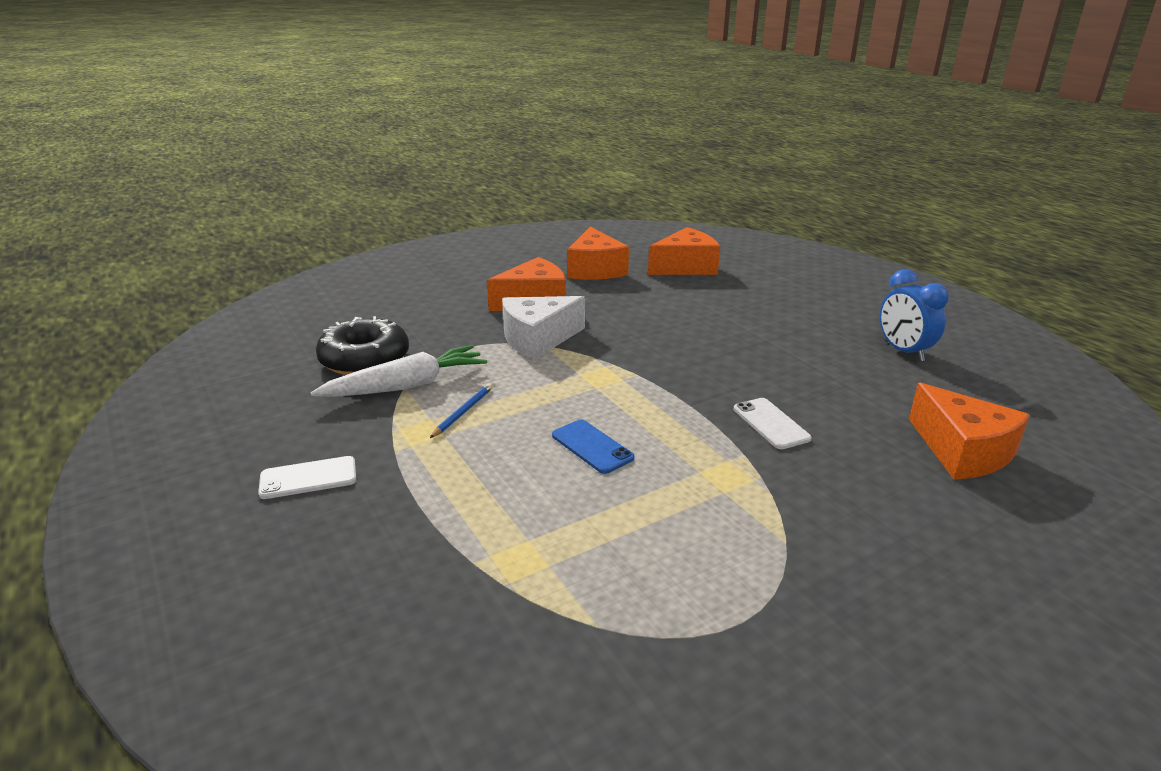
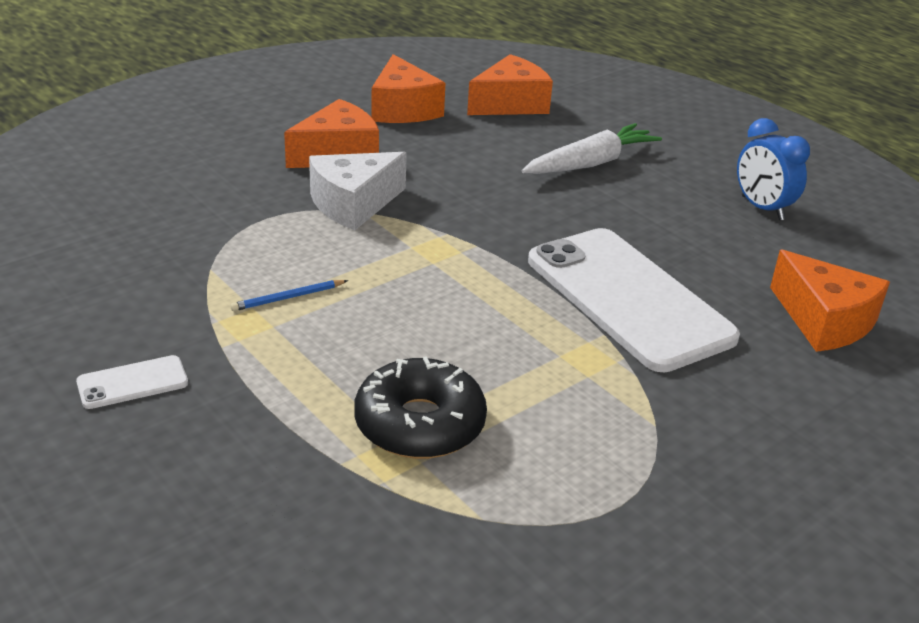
camera: 10 degrees left, 5 degrees up
(365, 359) = (152, 236): black donut -> black donut (419, 424)
(406, 386) = (213, 268): white carrot -> white carrot (590, 163)
(463, 412) = (288, 298): blue pencil -> blue pencil turned 135 degrees counterclockwise
(592, 447) = (441, 332): blue phone -> none
(771, 423) = (628, 298): white phone -> white phone, size x2.48

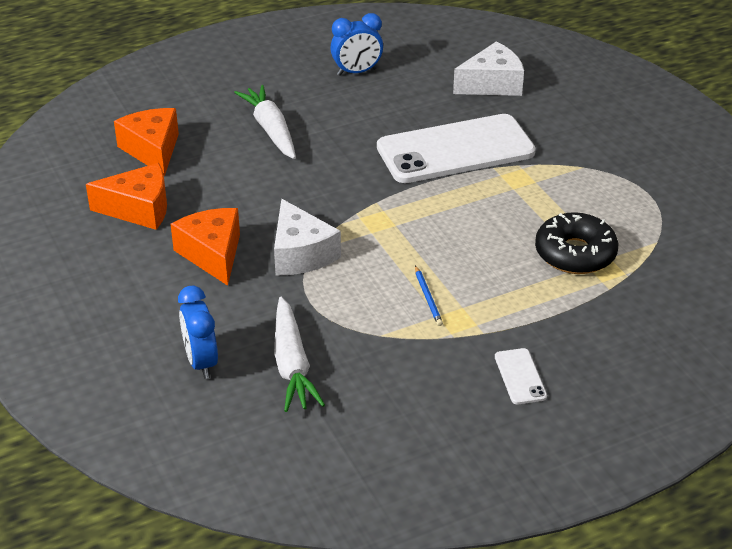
camera: 75 degrees left, 5 degrees up
(154, 217) = (292, 365): none -> white carrot
(157, 167) = (201, 362): none -> blue clock
(824, 321) = (492, 84): orange cheese -> white cheese

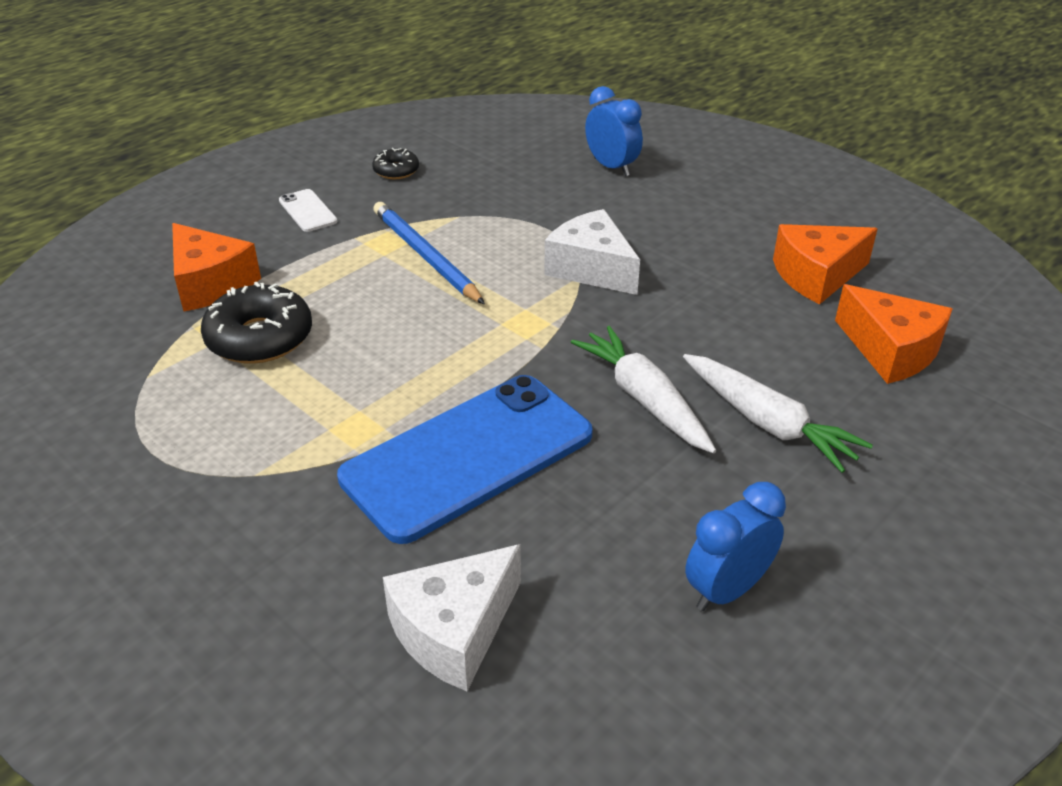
camera: 160 degrees right, 0 degrees up
(212, 254) = (686, 249): orange cheese -> orange cheese (210, 283)
(292, 365) = (529, 180): white carrot -> white carrot (644, 399)
(418, 413) = (396, 171): none -> black donut
(428, 298) = (425, 256): blue pencil -> blue pencil, size x2.04
(455, 150) = (468, 456): white phone -> blue phone

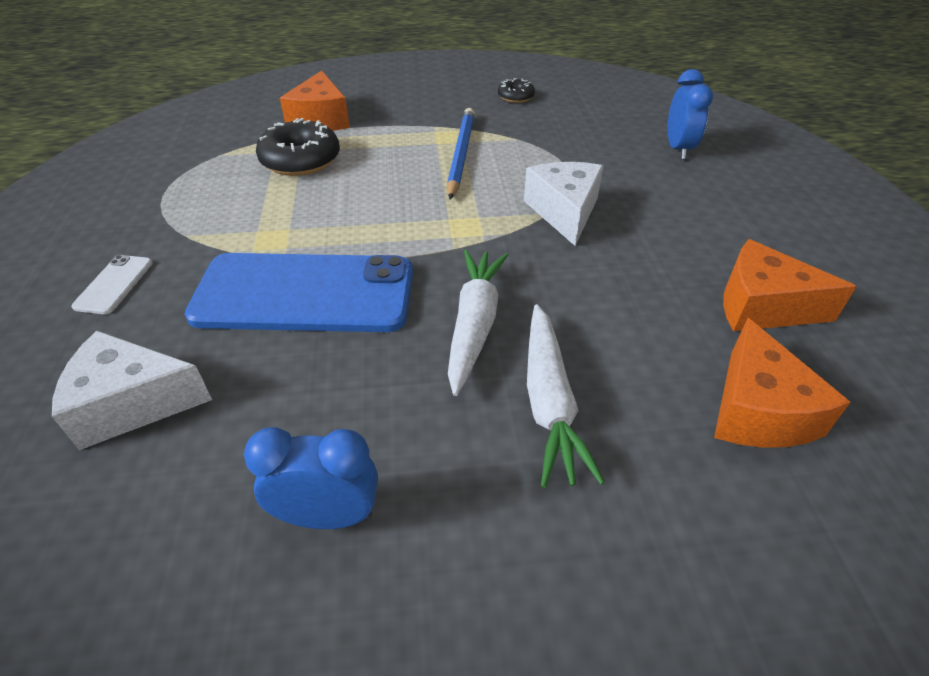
camera: 40 degrees right, 5 degrees up
(308, 211) = (429, 100): white phone -> white phone (114, 284)

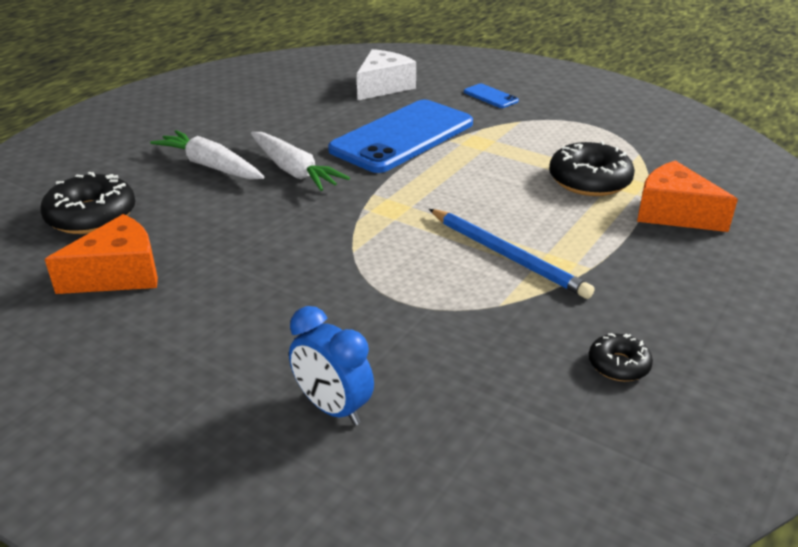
camera: 130 degrees right, 10 degrees down
(114, 284) = (490, 96): white phone -> blue phone
(328, 516) = (255, 105): blue clock -> none
(564, 212) = (342, 259): white cheese -> none
(757, 410) = (91, 216): orange cheese -> black donut

